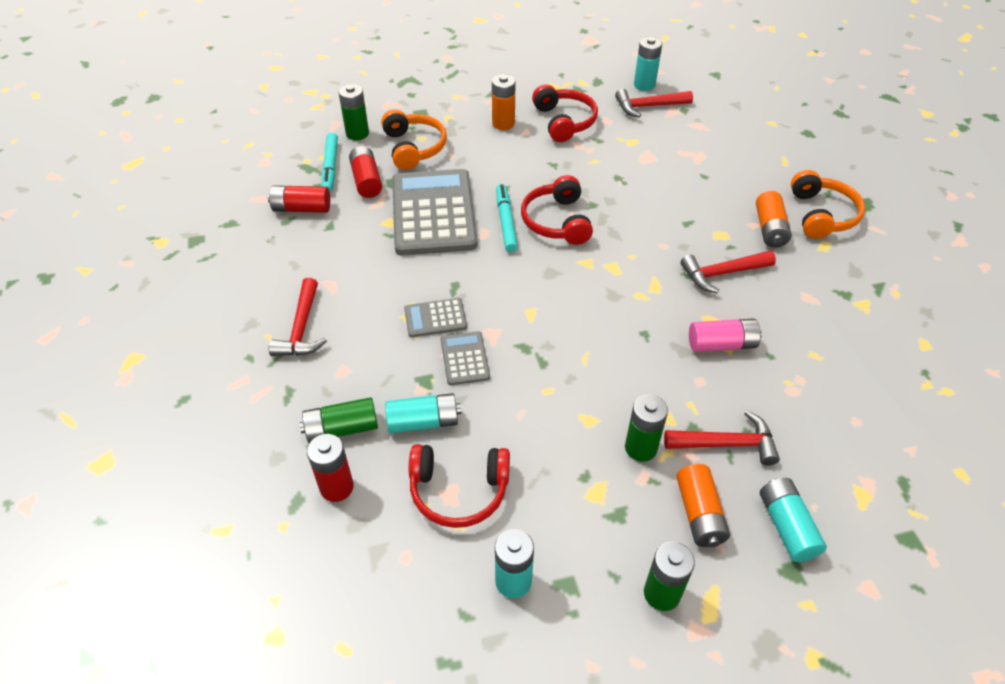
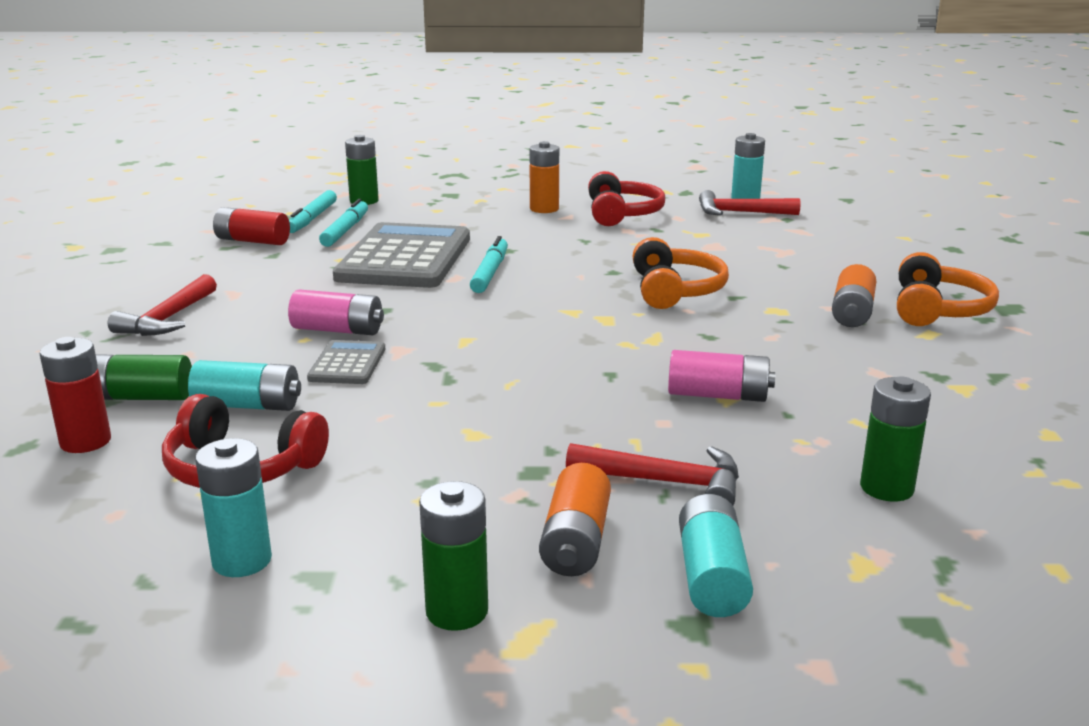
camera: 15 degrees right, 25 degrees down
(366, 181) = (345, 230): red battery -> turquoise marker
(413, 148) = (421, 215): orange headphones -> orange headphones (675, 290)
(435, 318) = (338, 330): grey calculator -> pink battery
(557, 221) = (557, 278): red headphones -> none
(640, 448) = (530, 468): green battery -> green battery (886, 488)
(722, 273) = (757, 339): red hammer -> none

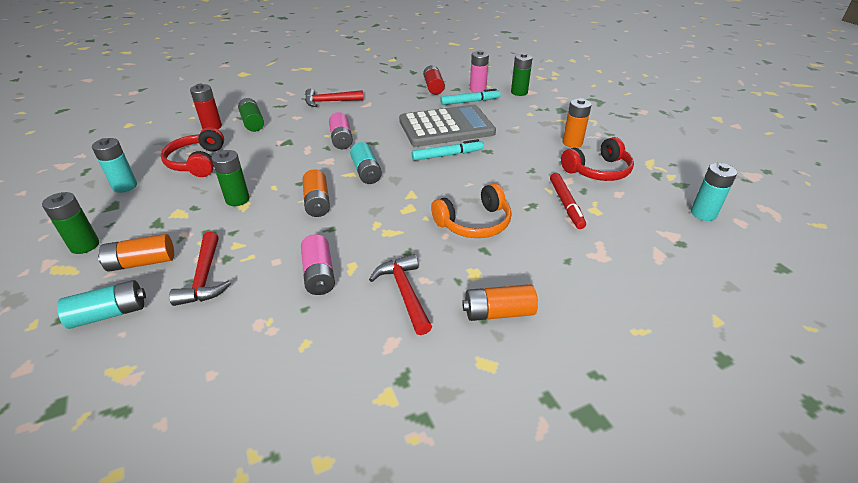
camera: 65 degrees right, 15 degrees up
(248, 405) = (253, 145): turquoise battery -> turquoise battery (366, 172)
(312, 219) = (477, 89): turquoise marker -> pink battery
(347, 364) = (305, 153): grey calculator -> none
(527, 374) = (317, 202): none -> orange battery
(677, 242) = (566, 204): none -> red marker
(740, 213) = (664, 218): red hammer -> red hammer (404, 292)
(886, 488) = (212, 371): green battery -> green battery (237, 199)
(937, 309) = (545, 364): orange headphones -> none

